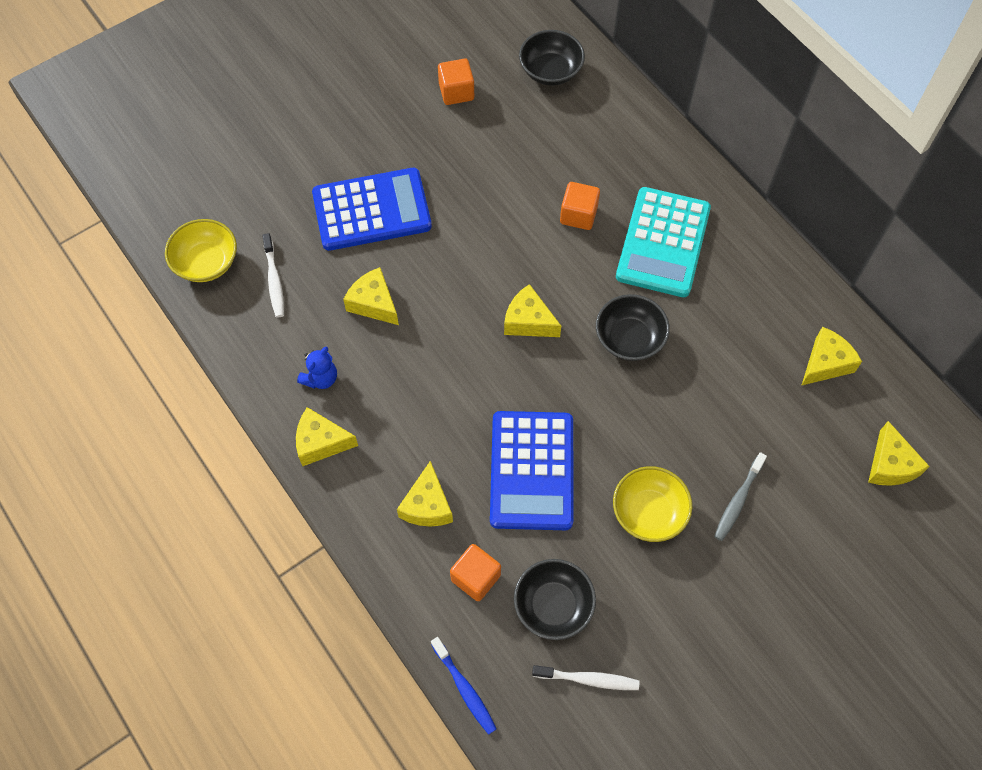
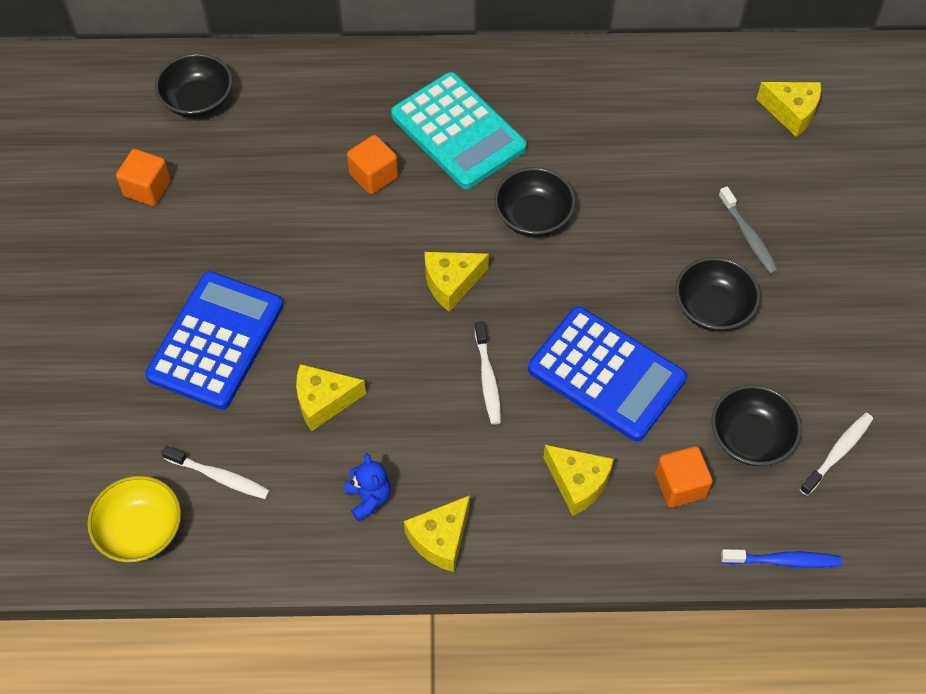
camera: 55 degrees left, 5 degrees down
(468, 394) = (487, 379): none -> white toothbrush
(649, 512) = (712, 308): yellow bowl -> black bowl
(825, 363) = (668, 94): yellow cheese -> none

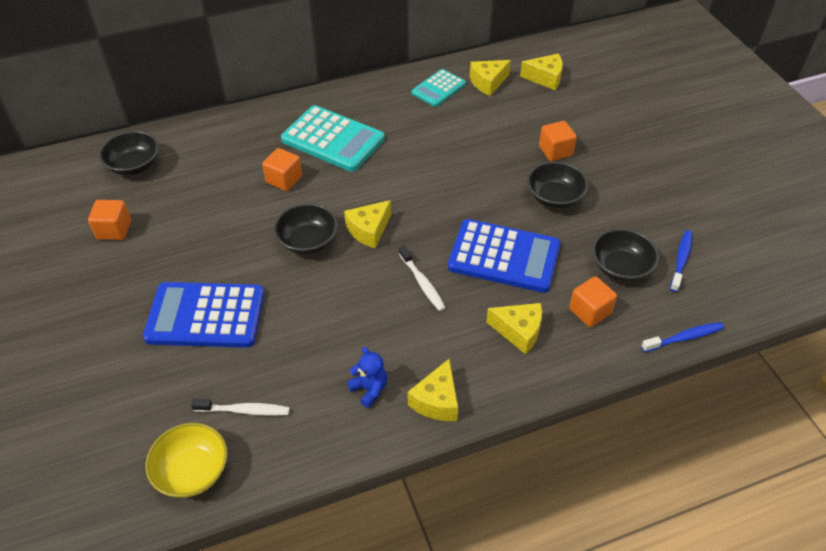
camera: 20 degrees left, 10 degrees down
(216, 341) = (206, 315): blue calculator -> blue calculator turned 90 degrees counterclockwise
(323, 401) = (306, 333): yellow cheese -> yellow cheese (488, 83)
(533, 216) = (408, 176): black bowl -> black bowl (308, 241)
(632, 88) = (438, 88): none -> turquoise calculator
(748, 236) = (555, 151): grey toothbrush -> orange cube
(838, 453) = (681, 260): white toothbrush -> blue toothbrush

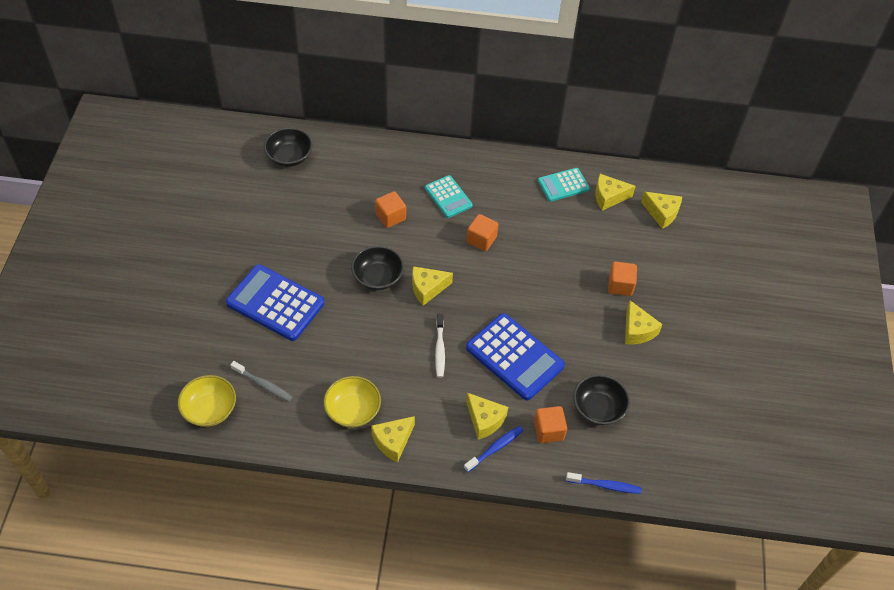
camera: 25 degrees right, 5 degrees up
(114, 230) = (249, 206): orange cube -> orange cube (481, 240)
(244, 410) = (263, 385): white toothbrush -> grey toothbrush
(333, 139) = (448, 197): turquoise calculator -> turquoise calculator, size x0.59
(369, 389) = (353, 410): blue teddy bear -> yellow bowl
(554, 198) = (589, 326): black bowl -> none
(601, 182) = (637, 330): none -> yellow cheese
(681, 260) = (652, 425): blue toothbrush -> blue toothbrush (495, 448)

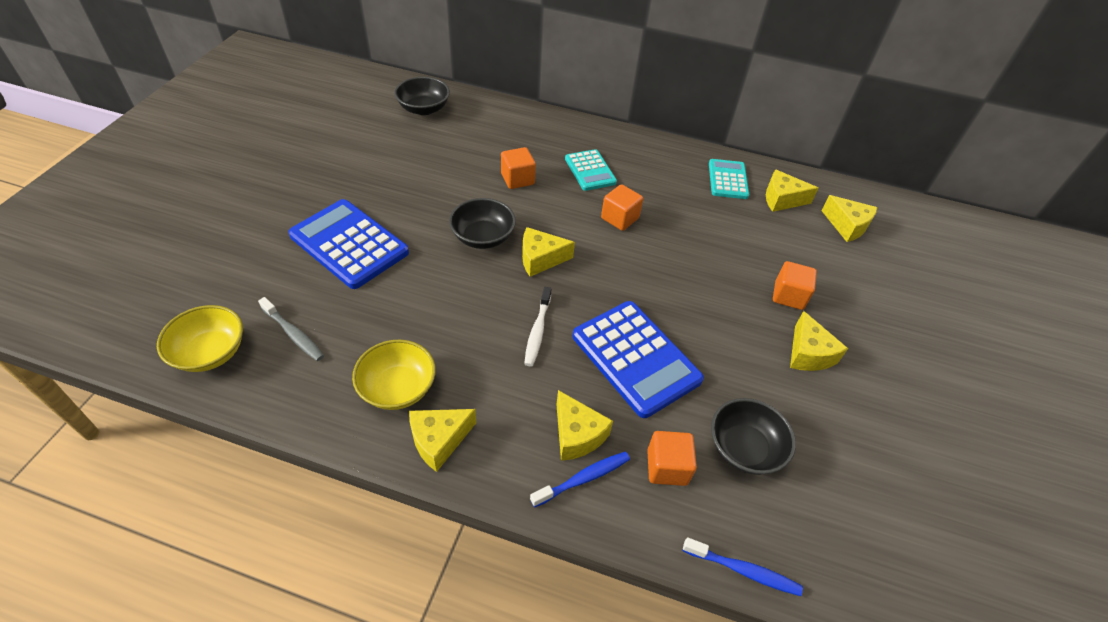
camera: 10 degrees right, 5 degrees down
(563, 185) = (728, 180): turquoise calculator -> turquoise calculator turned 105 degrees clockwise

